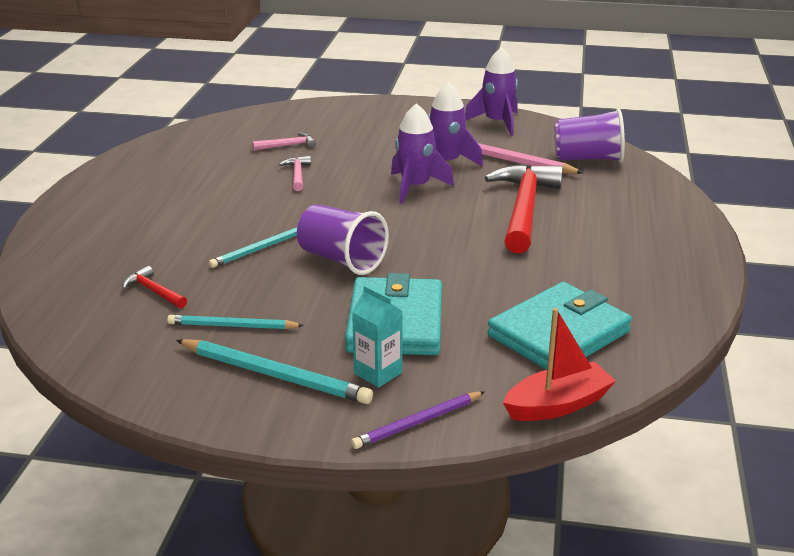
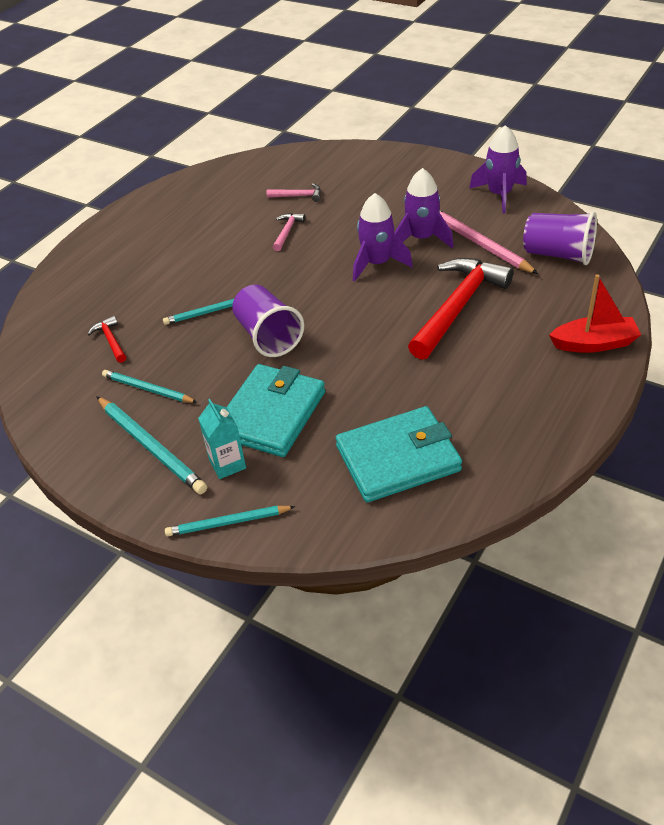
camera: 25 degrees right, 15 degrees up
(418, 423) = (228, 523): purple pencil -> turquoise pencil
(557, 405) = (348, 535): red boat -> red boat (594, 343)

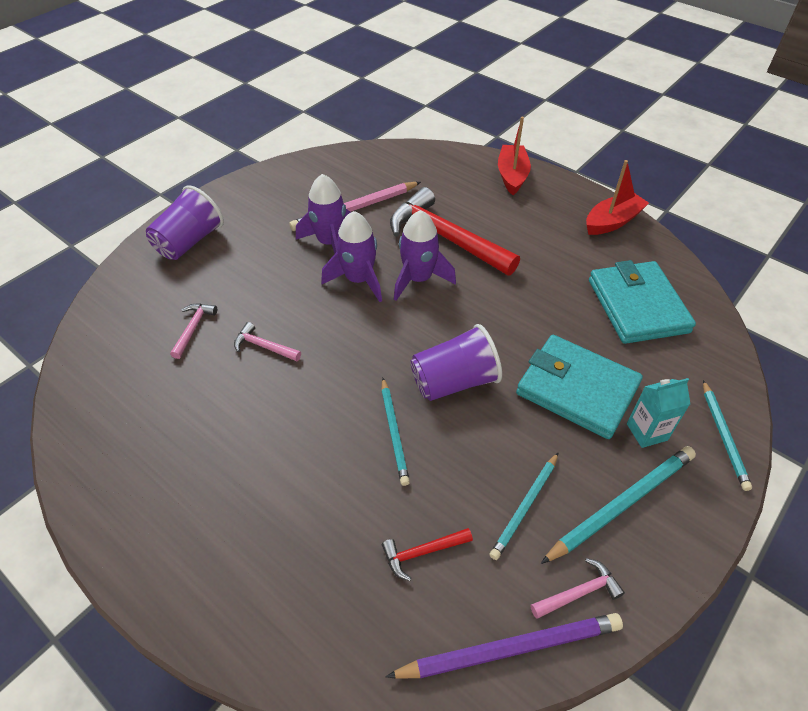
camera: 85 degrees left, 5 degrees up
(40, 390) = (510, 648): none -> purple pencil
(77, 423) = (579, 592): none -> pink hammer
(499, 195) = (284, 182): purple rocket -> purple rocket (418, 279)
(543, 435) = (612, 222): none -> red boat
(558, 254) = (392, 169): purple cup -> purple cup (189, 242)

